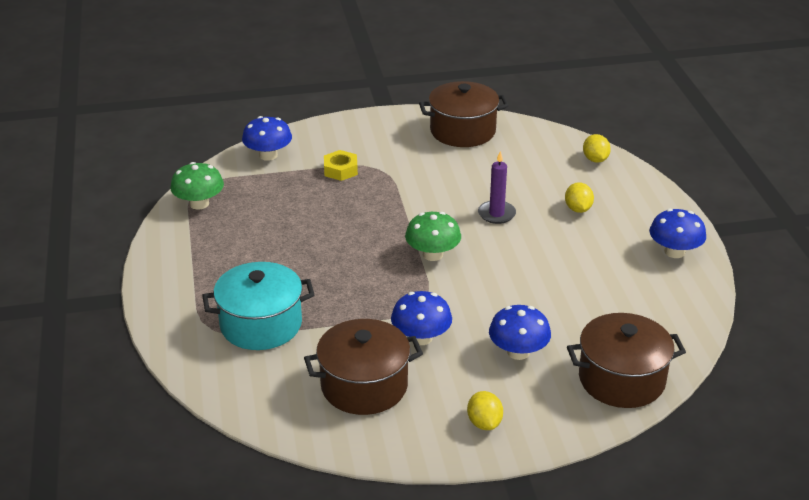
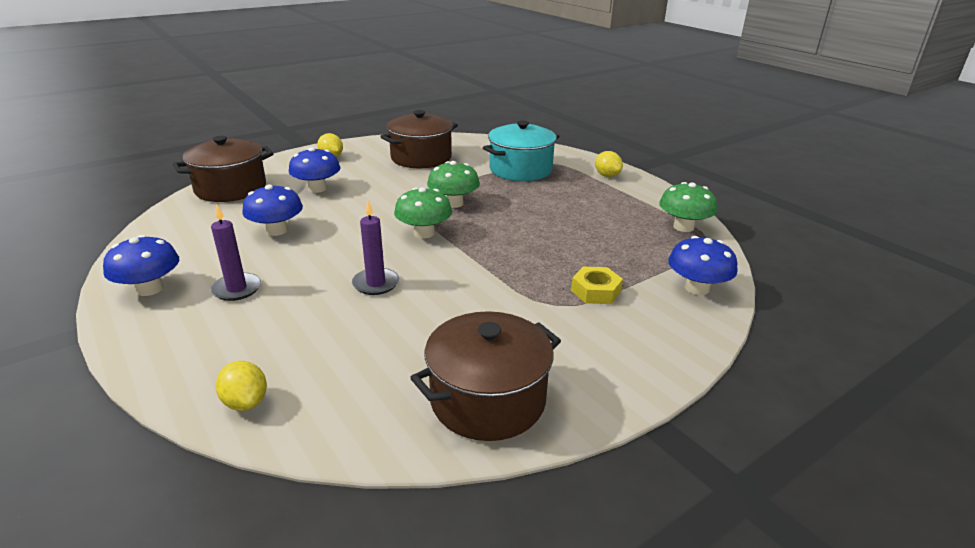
camera: 155 degrees right, 5 degrees down
(380, 287) = (453, 203): none -> green mushroom
(421, 337) = (398, 183): blue mushroom -> blue mushroom (276, 230)
(578, 209) = (272, 312): yellow lemon -> yellow lemon (607, 175)
(605, 235) = (237, 289): none -> purple candle

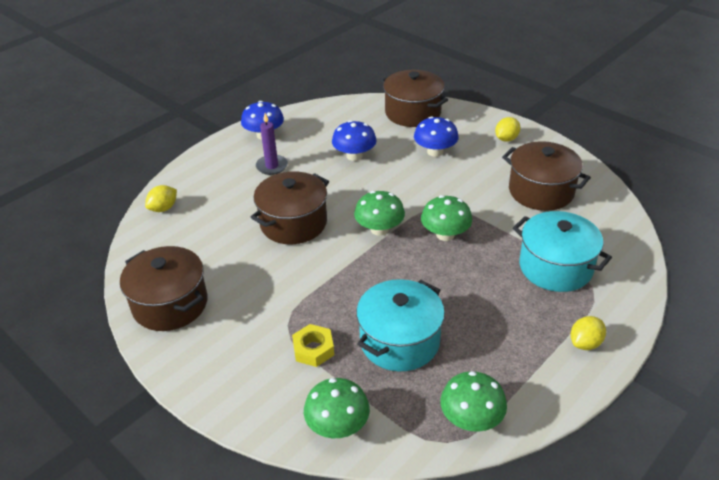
camera: 80 degrees right, 10 degrees up
(376, 283) = (293, 223): purple candle -> brown pot
(592, 244) = (399, 341): none -> turquoise pot
(697, 288) = (337, 425): blue mushroom -> green mushroom

